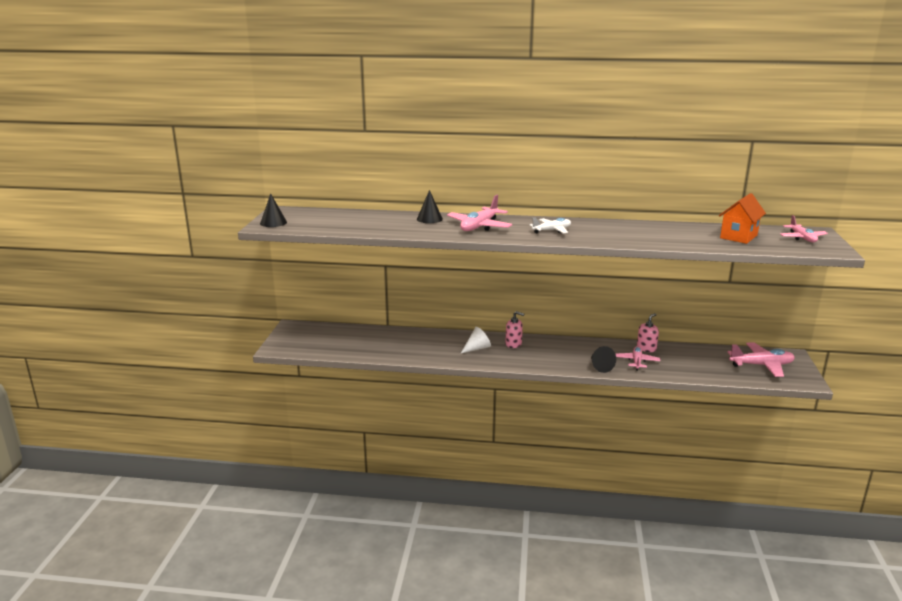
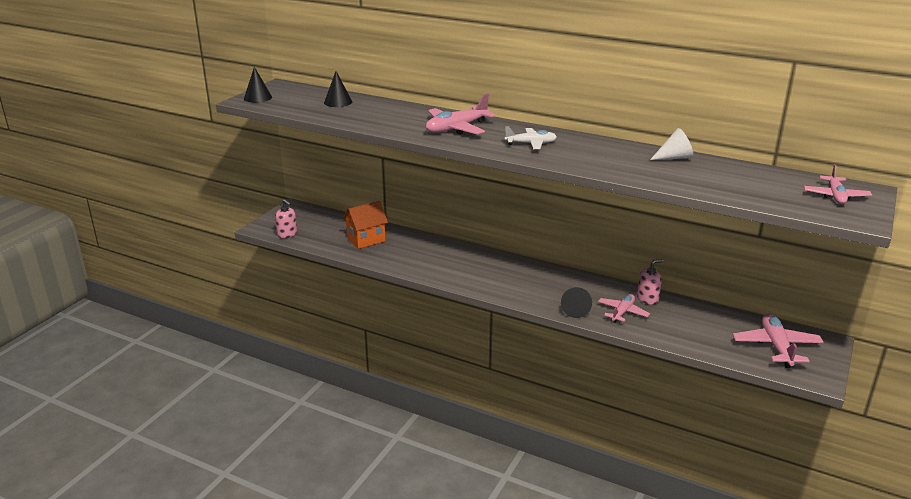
camera: 20 degrees right, 5 degrees up
(429, 219) = (414, 113): black cone -> black cone (338, 102)
(477, 348) = (456, 264): white cone -> white cone (674, 157)
(513, 344) = (499, 266): pink soap dispenser -> pink soap dispenser (287, 234)
(738, 236) = (751, 182): orange house -> orange house (366, 240)
(761, 365) = (776, 346): pink plane -> pink plane turned 105 degrees counterclockwise

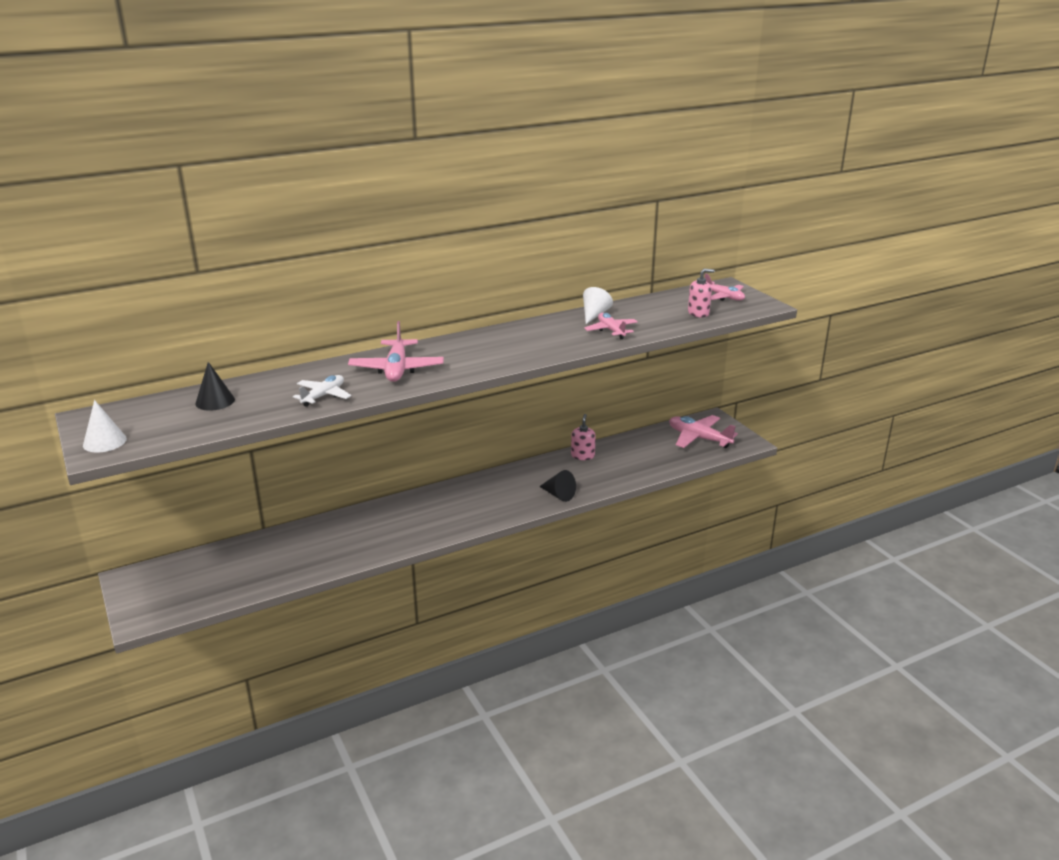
camera: 55 degrees left, 0 degrees up
(258, 98) = (104, 442): black cone -> white cone
(287, 234) = (186, 604): pink soap dispenser -> pink soap dispenser (698, 313)
(366, 240) = (283, 555): orange house -> none
(531, 144) = (485, 352): white plane -> white plane (323, 396)
(622, 312) = (588, 475): pink plane -> pink plane (611, 330)

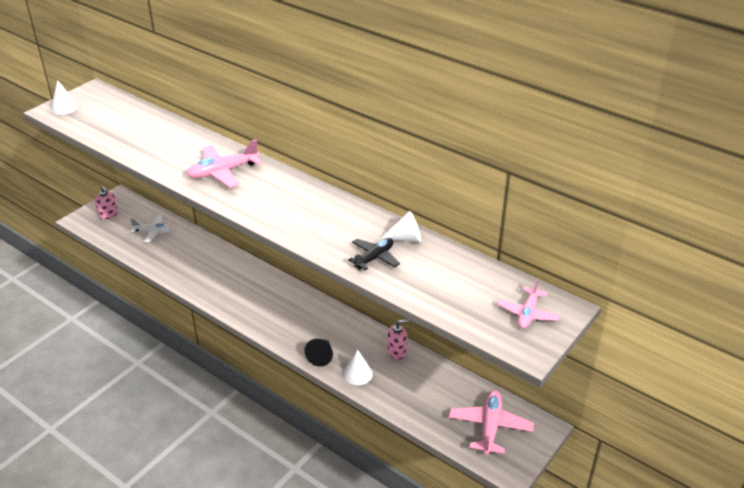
camera: 65 degrees right, 10 degrees up
(215, 401) = (134, 121): black cone -> none
(323, 396) = (161, 157): white plane -> white plane (153, 231)
(596, 481) = (357, 373): none -> white cone
(611, 330) = (374, 258): pink plane -> black plane
(698, 313) = (464, 304): pink soap dispenser -> pink soap dispenser (108, 214)

